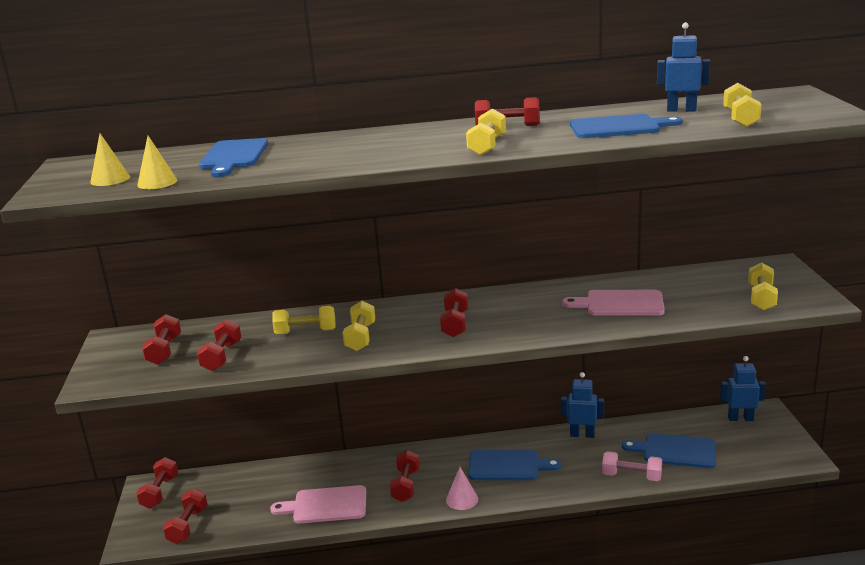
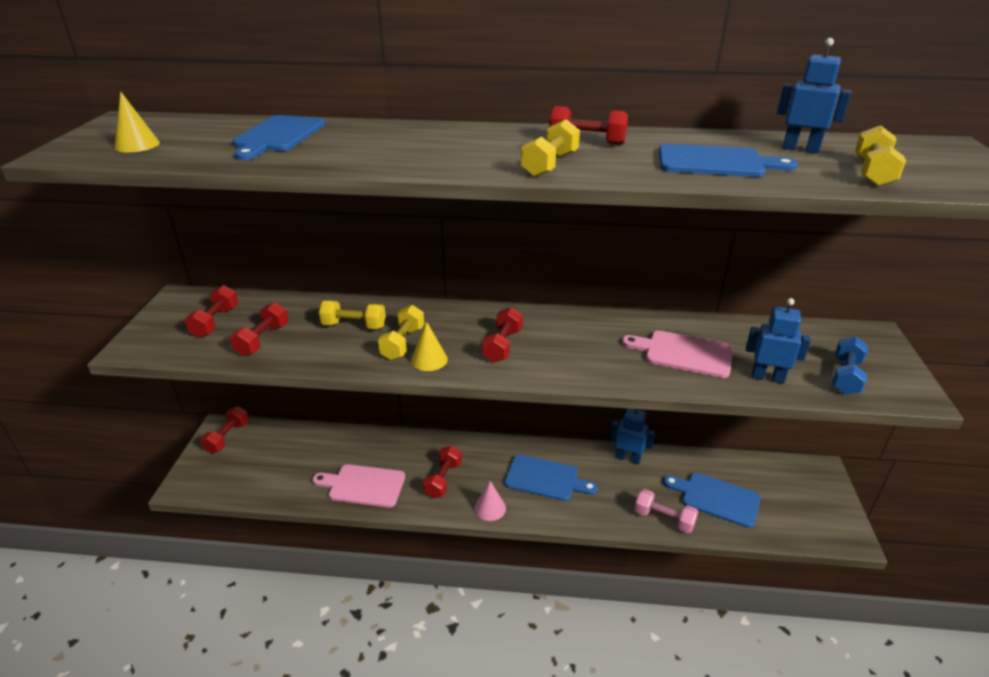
camera: 10 degrees right, 10 degrees up
(157, 182) = (176, 157): yellow cone -> yellow cone (429, 359)
(188, 526) = (236, 479): red dumbbell -> none
(740, 418) = (794, 474): blue robot -> blue robot (767, 378)
(761, 298) = (845, 376): yellow dumbbell -> blue dumbbell

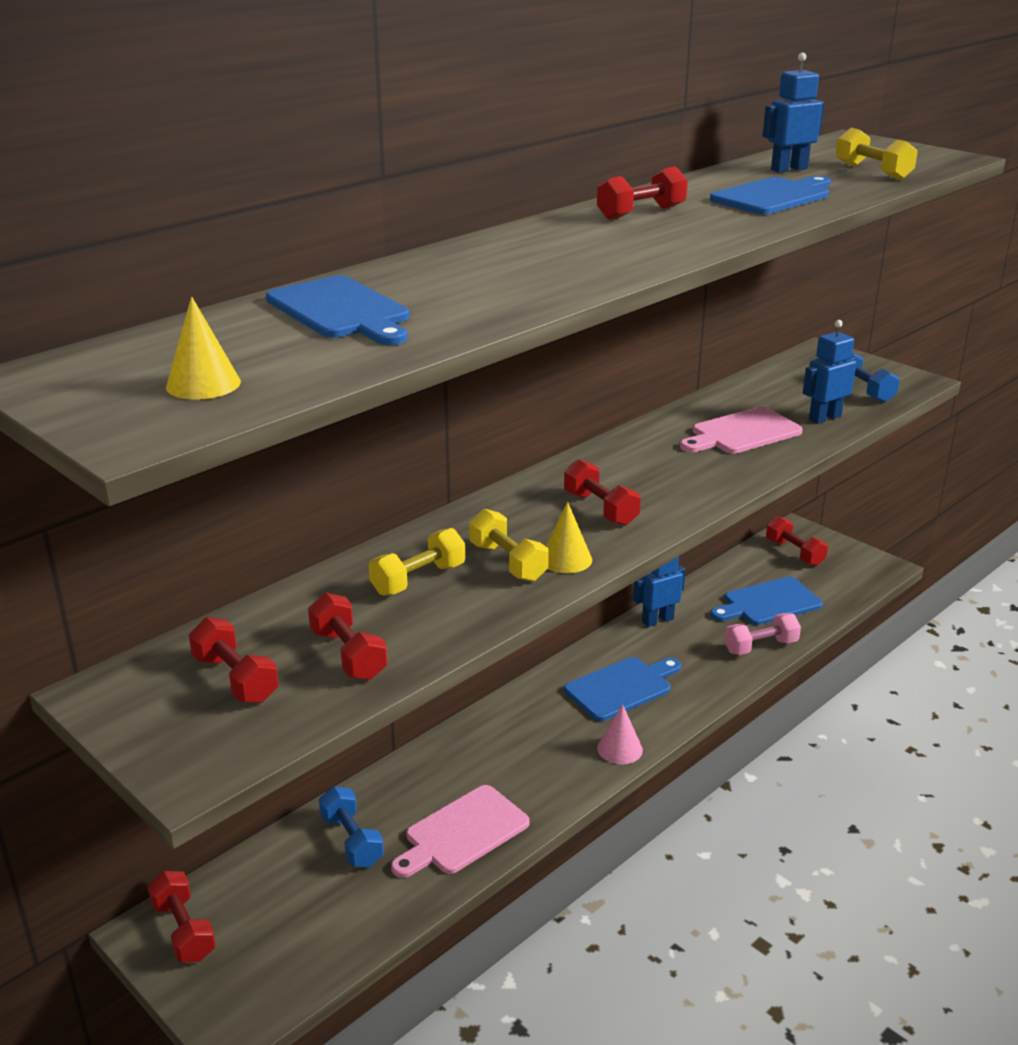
camera: 50 degrees left, 5 degrees down
(324, 451) = (352, 840): none -> blue dumbbell
(443, 479) = (533, 761): red dumbbell -> red dumbbell (794, 553)
(550, 165) = (679, 239): yellow dumbbell -> none

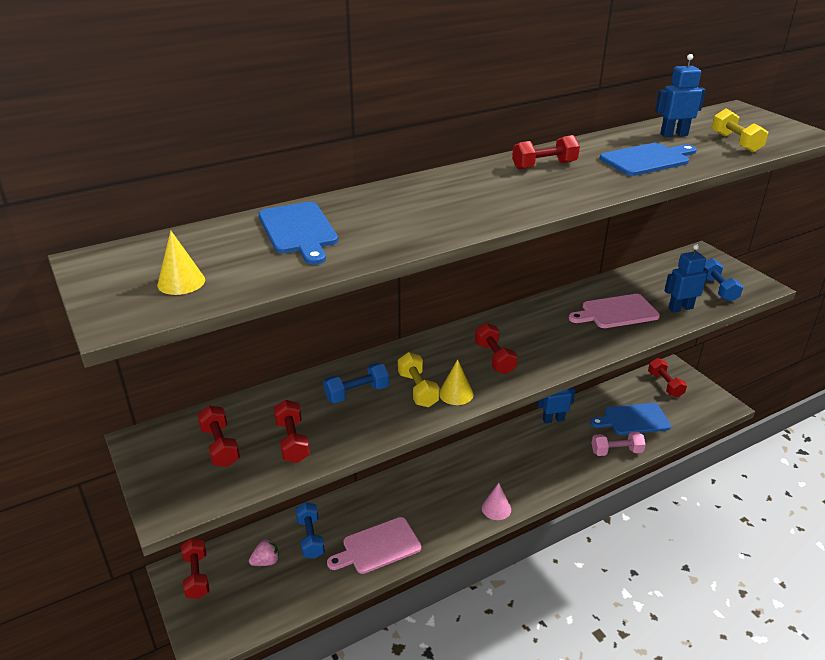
camera: 15 degrees right, 5 degrees up
(292, 887) = (266, 561): none -> pink strawberry
(418, 579) = (357, 393): yellow dumbbell -> blue dumbbell
(622, 687) = (513, 464): blue cutting board -> none

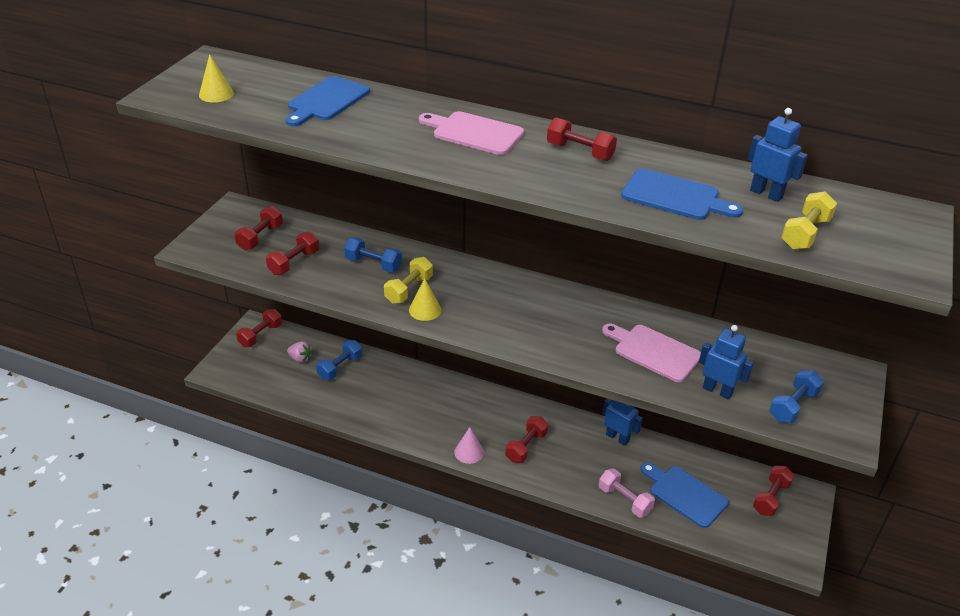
camera: 50 degrees right, 5 degrees up
(378, 547) = (364, 406): pink cutting board -> pink cutting board (474, 133)
(494, 358) = (494, 310): red dumbbell -> red dumbbell (526, 447)

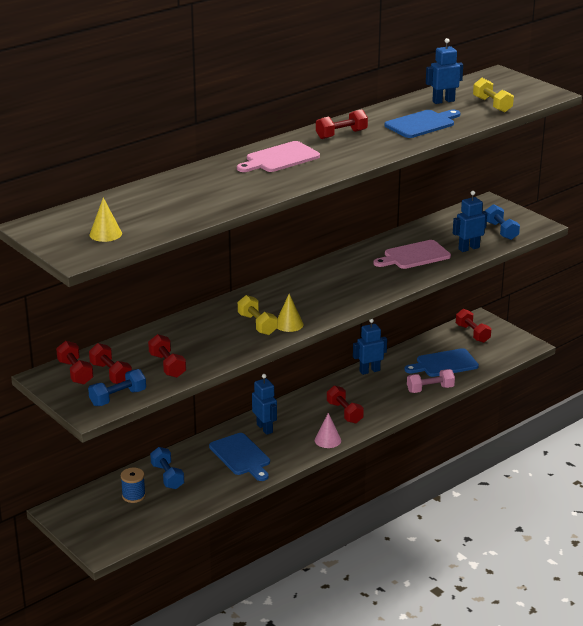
camera: 60 degrees left, 10 degrees down
(260, 335) = (76, 511): red dumbbell -> red dumbbell (75, 372)
(300, 359) = (133, 496): pink strawberry -> blue spool
(326, 101) = (170, 196): blue cutting board -> blue cutting board (241, 456)
(373, 264) = (207, 331): blue dumbbell -> blue dumbbell (118, 398)
(457, 400) = (265, 428): none -> blue robot

